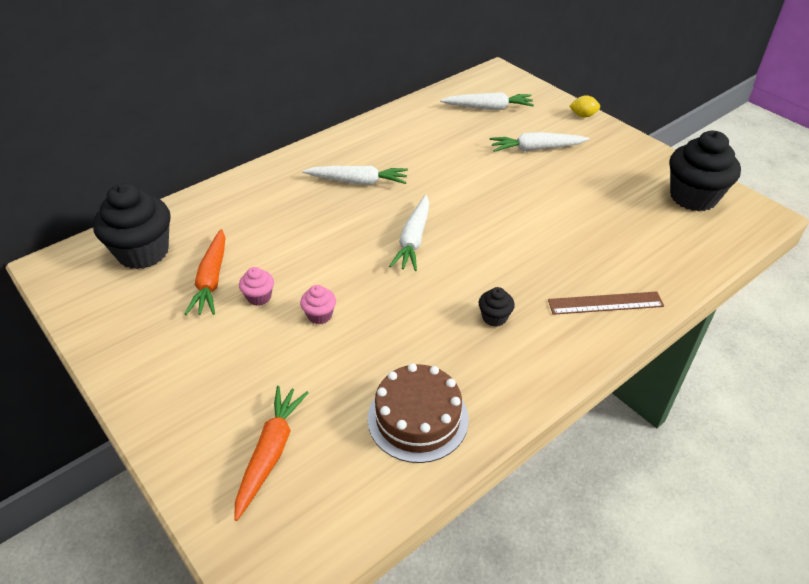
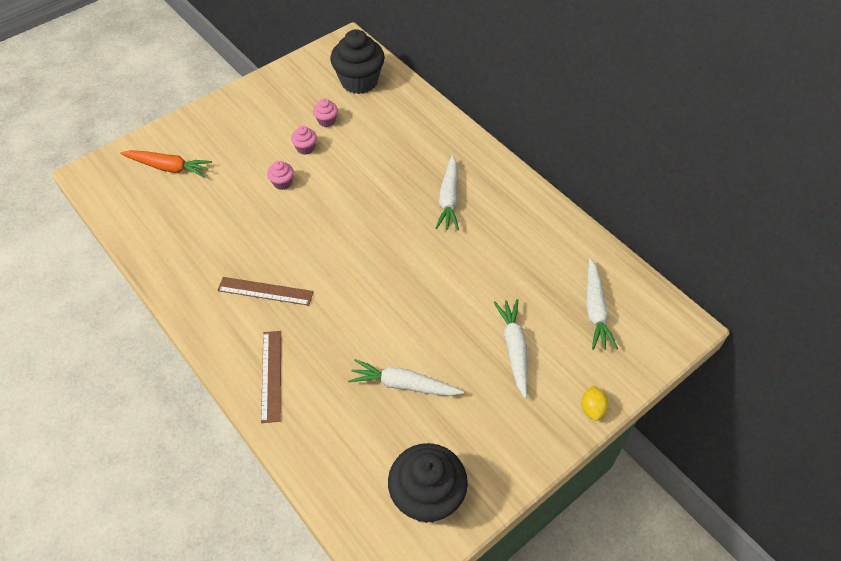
camera: 90 degrees right, 10 degrees up
(212, 279) = (327, 121): orange carrot -> pink cupcake
(413, 239) = (365, 239): white carrot -> white carrot (404, 384)
(418, 418) = (178, 240): brown cake -> none
(494, 317) = (265, 291): black cupcake -> brown ruler

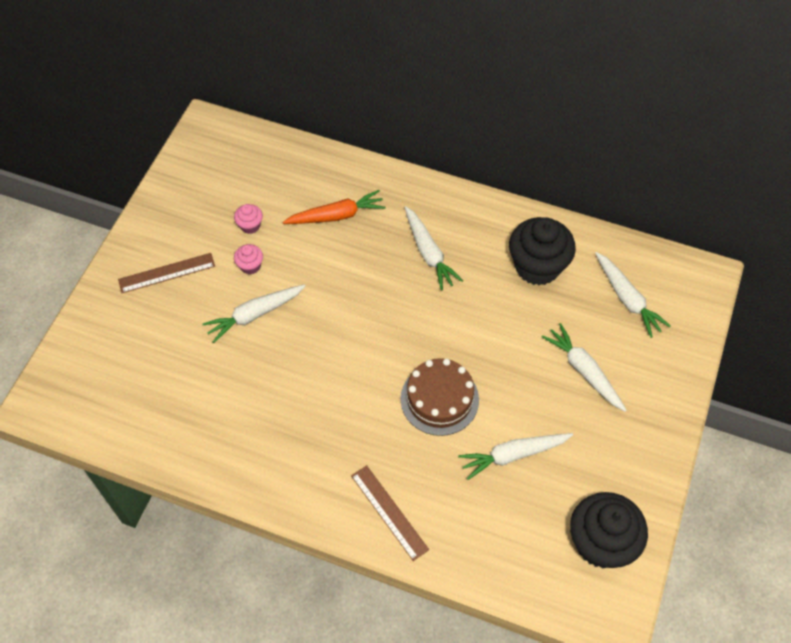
camera: 30 degrees left, 5 degrees up
(168, 167) = (120, 356): orange carrot -> orange carrot (336, 215)
(265, 291) = (322, 434): brown ruler -> brown ruler (166, 273)
(282, 183) = (255, 315): pink cupcake -> white carrot
(359, 81) = (251, 166): black cupcake -> black cupcake (537, 266)
(376, 311) = (439, 399): none -> brown cake
(592, 408) = (681, 390): yellow lemon -> none

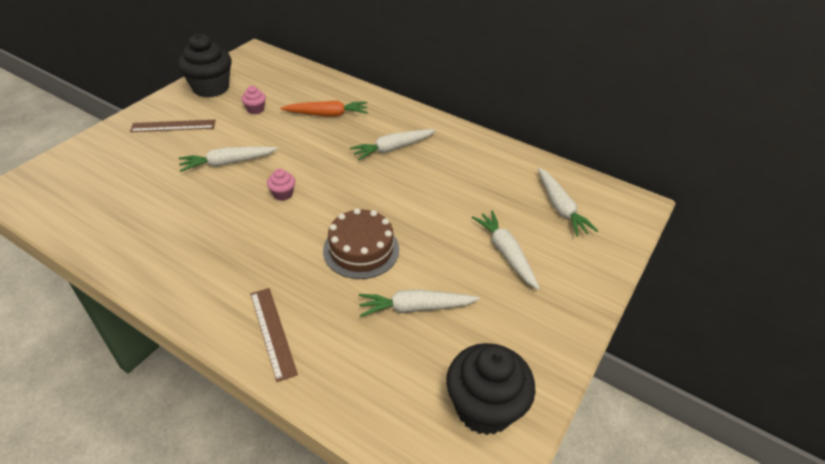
camera: 10 degrees right, 15 degrees down
(250, 266) = (242, 132): pink cupcake -> pink cupcake (283, 194)
(428, 253) = (393, 148): white carrot -> white carrot turned 75 degrees clockwise
(537, 266) = (484, 172): black cupcake -> black cupcake (211, 88)

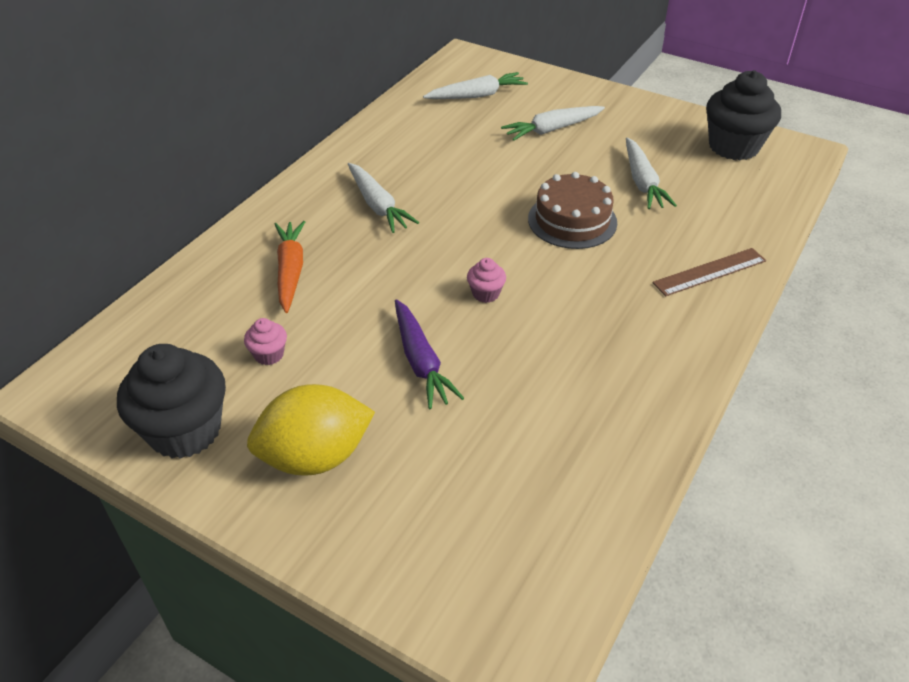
camera: 90 degrees left, 0 degrees up
(173, 126) = (315, 456): brown ruler -> yellow lemon
(228, 163) = (421, 361): white carrot -> purple carrot

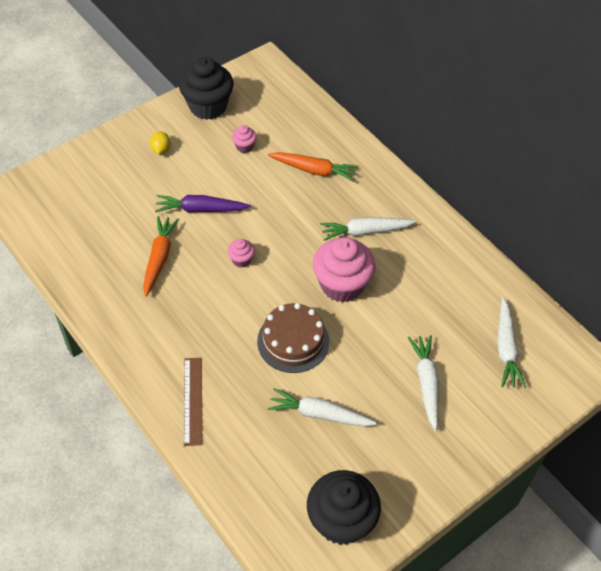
camera: 110 degrees right, 10 degrees up
(315, 456) = (161, 150): yellow lemon -> yellow lemon, size x0.44
(469, 205) = (342, 285): none -> pink cupcake
(536, 374) = (159, 258): none -> orange carrot

